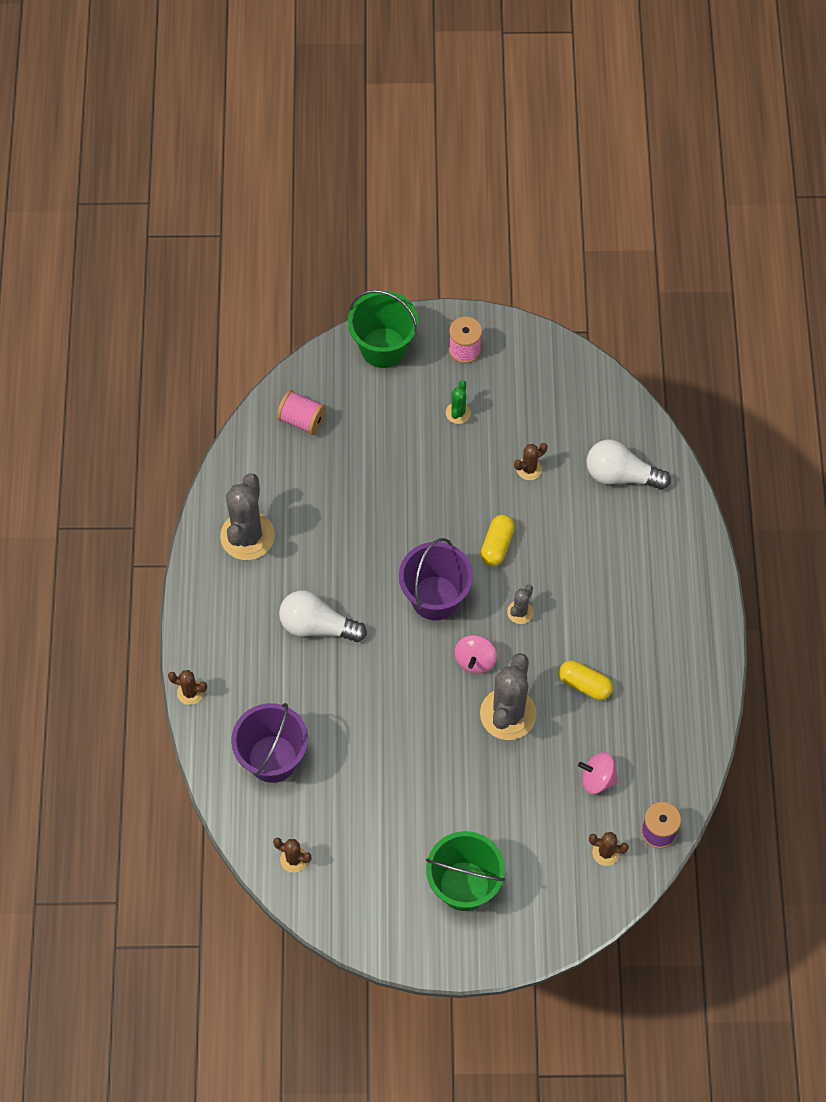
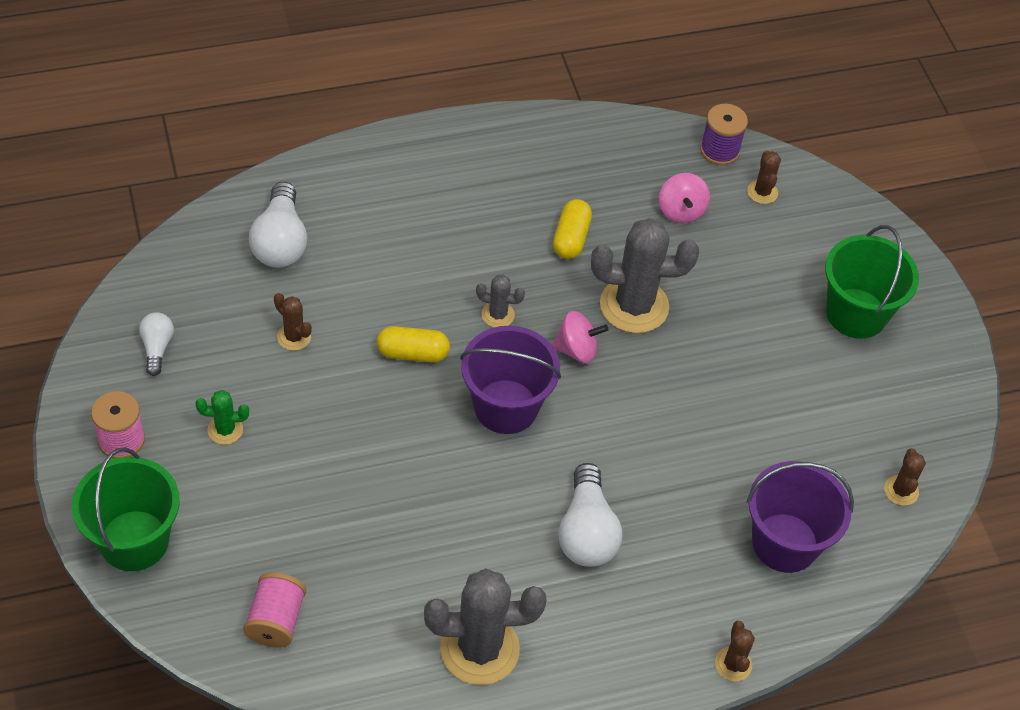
camera: 110 degrees left, 10 degrees down
(538, 380) = (157, 348): none -> white light bulb

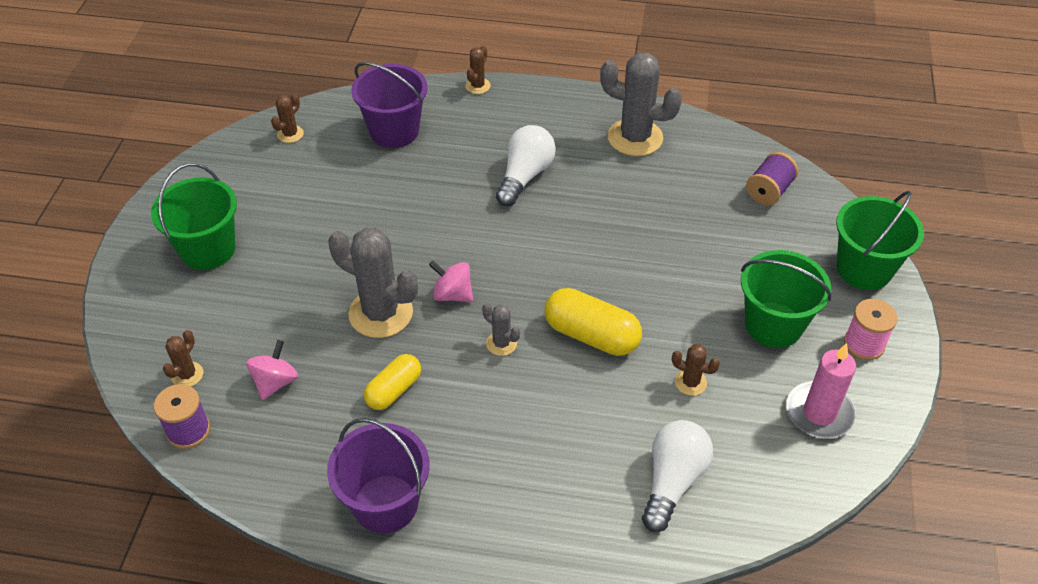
camera: 150 degrees left, 5 degrees down
(157, 348) = (819, 413): white light bulb -> pink candle
(225, 430) = (773, 325): green cactus -> green bucket
(276, 620) = (768, 191): pink spool -> purple spool
(294, 337) = (690, 382): brown cactus -> brown cactus turned 45 degrees counterclockwise
(412, 353) = (591, 335): yellow capsule -> yellow capsule, size x1.54
(506, 406) = (536, 271): purple bucket -> purple bucket (385, 504)

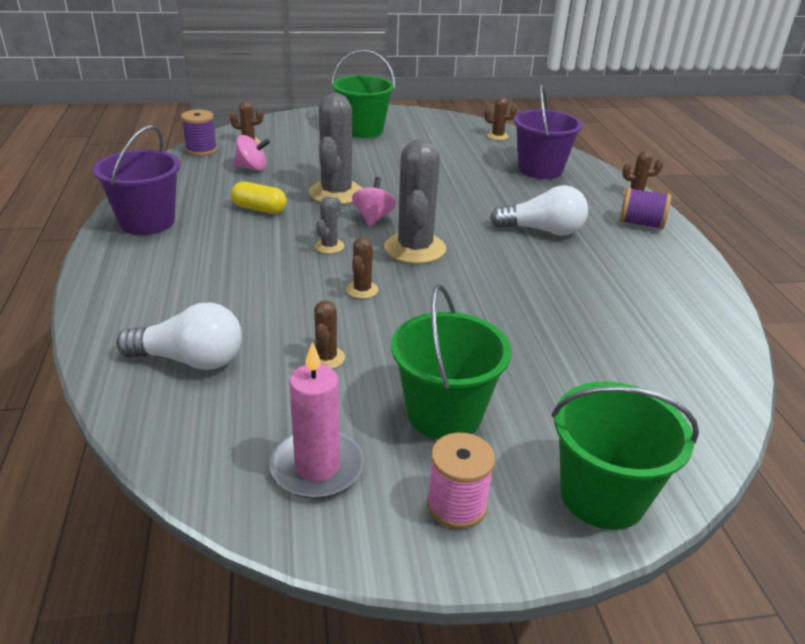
camera: 70 degrees right, 15 degrees down
(591, 335) = (362, 290): yellow capsule -> brown cactus
(635, 138) = (660, 283): grey cactus -> grey cactus (415, 248)
(768, 191) = (671, 389): purple spool -> purple spool (640, 224)

